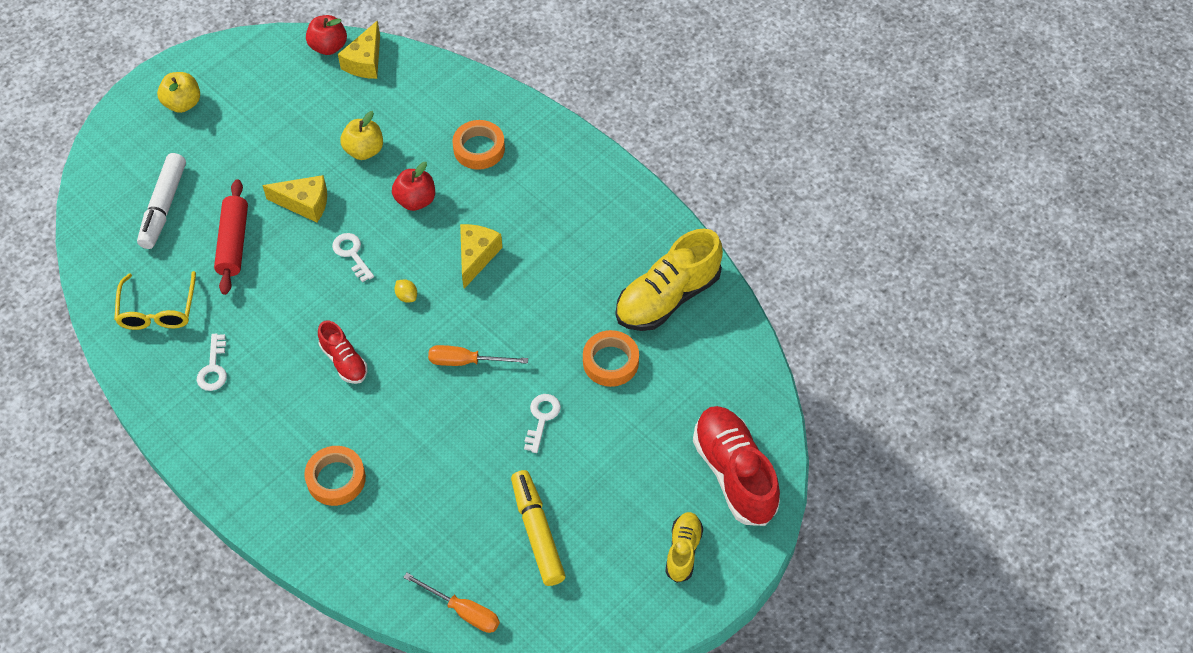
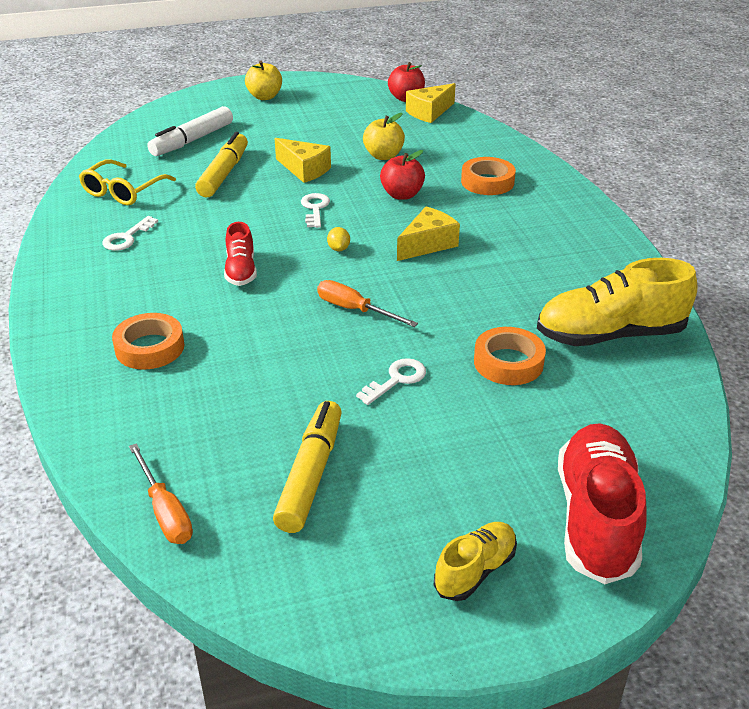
camera: 30 degrees right, 20 degrees down
(233, 243) = (224, 174): red rolling pin -> yellow marker

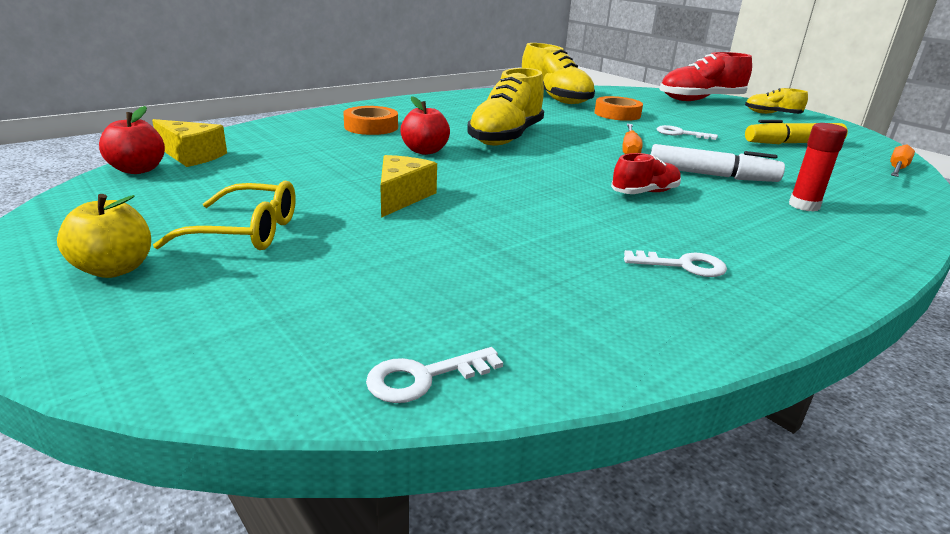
camera: 115 degrees left, 10 degrees down
(123, 191) = (582, 307): yellow glasses -> yellow glasses (246, 232)
(150, 347) = (804, 205): orange tape -> red glue stick
(192, 140) = (350, 295): white marker -> white marker (711, 175)
(224, 174) = (453, 242): yellow marker -> none
(315, 209) = (491, 180): white key -> white key (424, 377)
(338, 249) = (553, 163): yellow lemon -> none
(383, 156) = (336, 165): yellow apple -> none
(427, 244) = (505, 137): yellow cheese -> yellow shoe

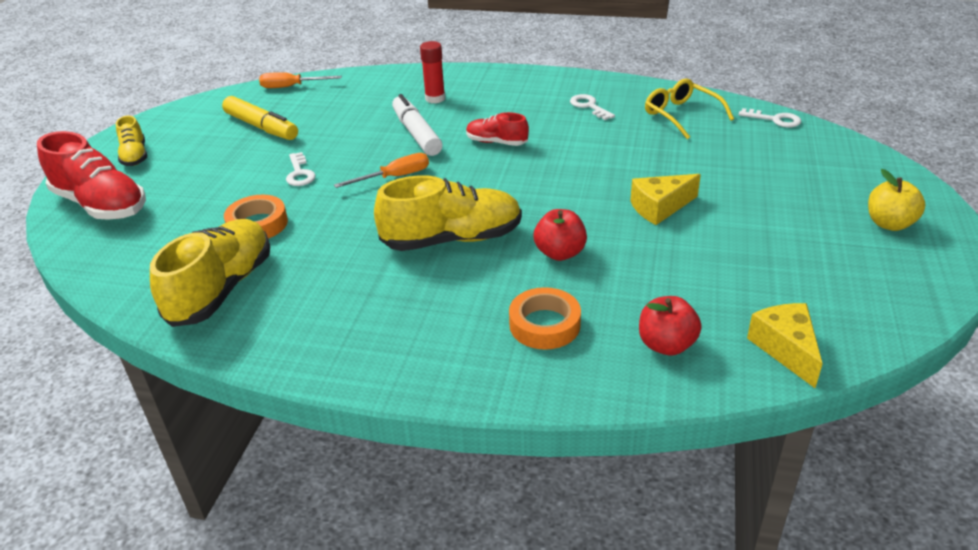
camera: 125 degrees left, 10 degrees up
(138, 170) = (849, 343): red apple -> red apple (666, 345)
(246, 232) = (795, 221): yellow glasses -> yellow glasses (681, 115)

